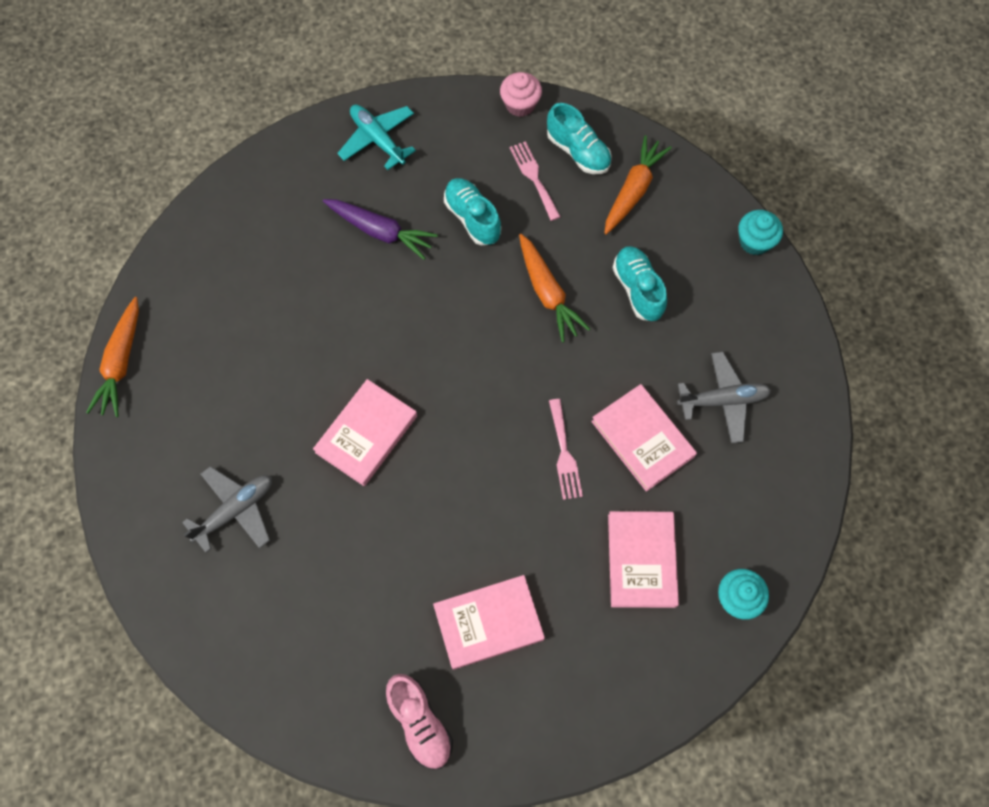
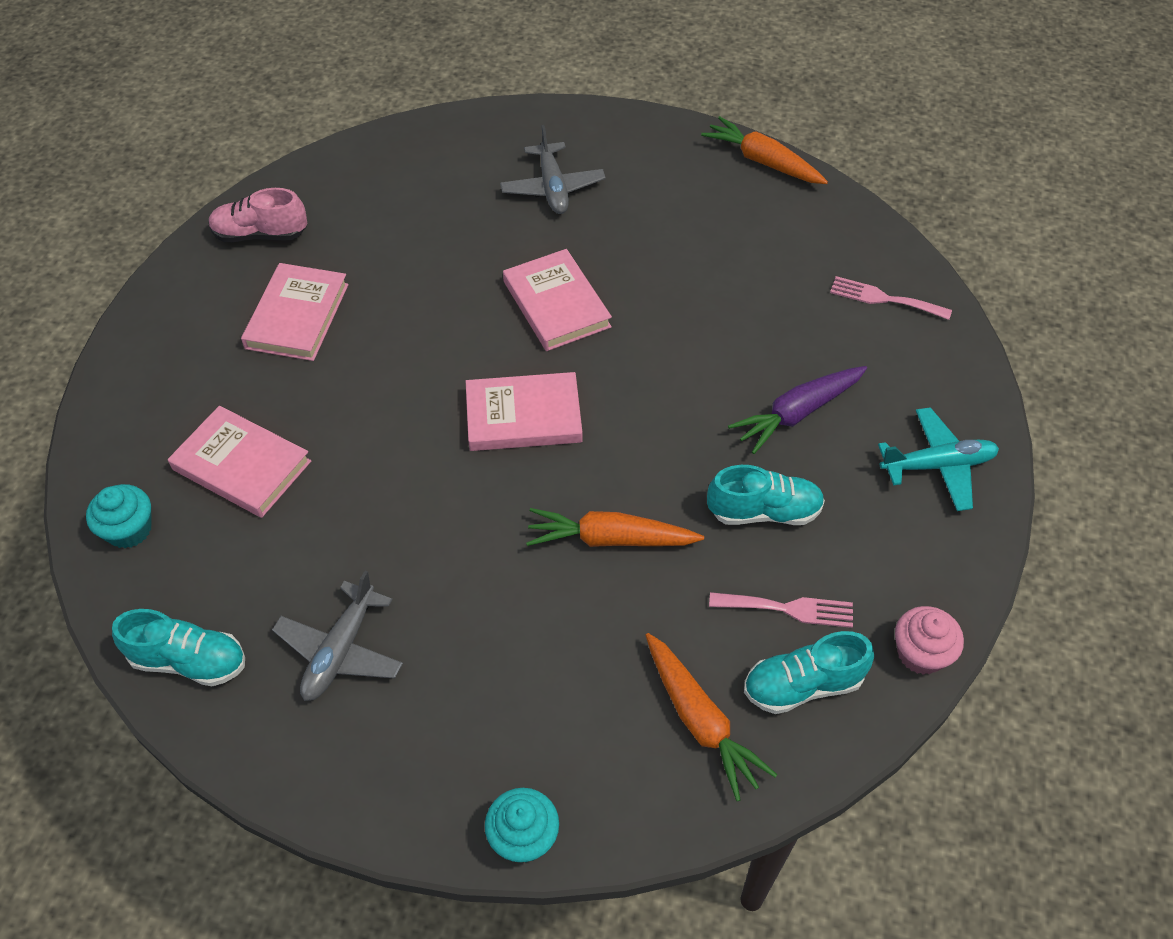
camera: 120 degrees right, 15 degrees down
(564, 454) = (406, 456): pink fork -> pink fork (884, 299)
(637, 289) = (550, 641): turquoise shoe -> turquoise shoe (189, 661)
(642, 439) = (363, 538): pink book -> pink book (523, 416)

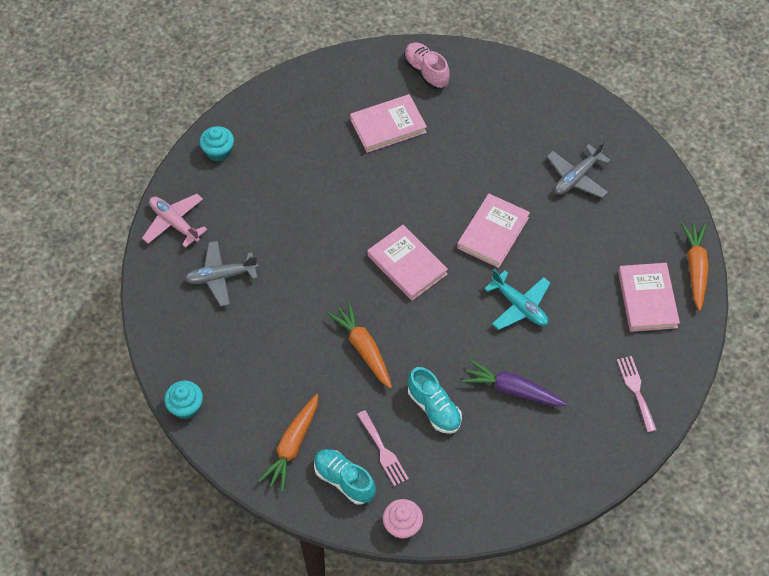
camera: 55 degrees right, 5 degrees up
(189, 661) = (174, 223): turquoise shoe -> pink plane
(242, 465) = (284, 168): pink book -> pink book (647, 299)
(937, 465) = (531, 477): turquoise plane -> turquoise plane (519, 306)

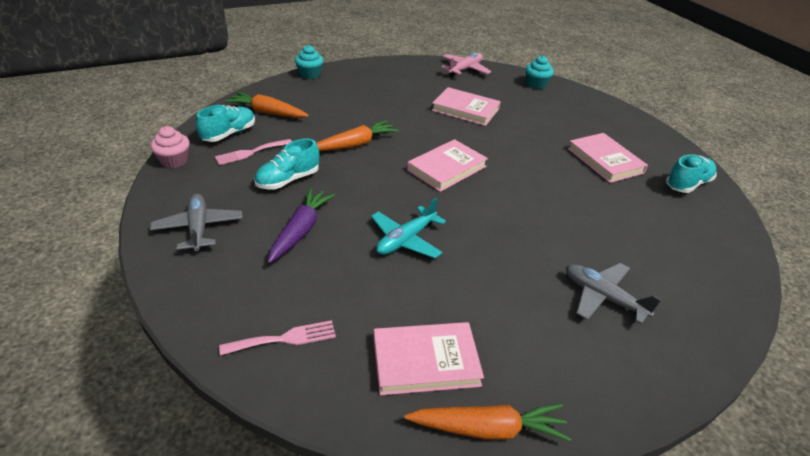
camera: 85 degrees right, 20 degrees down
(221, 277) = (421, 86): grey plane -> grey plane (198, 228)
(426, 72) = (687, 184): pink shoe -> turquoise shoe
(493, 233) = (498, 224): pink book -> pink book (465, 110)

